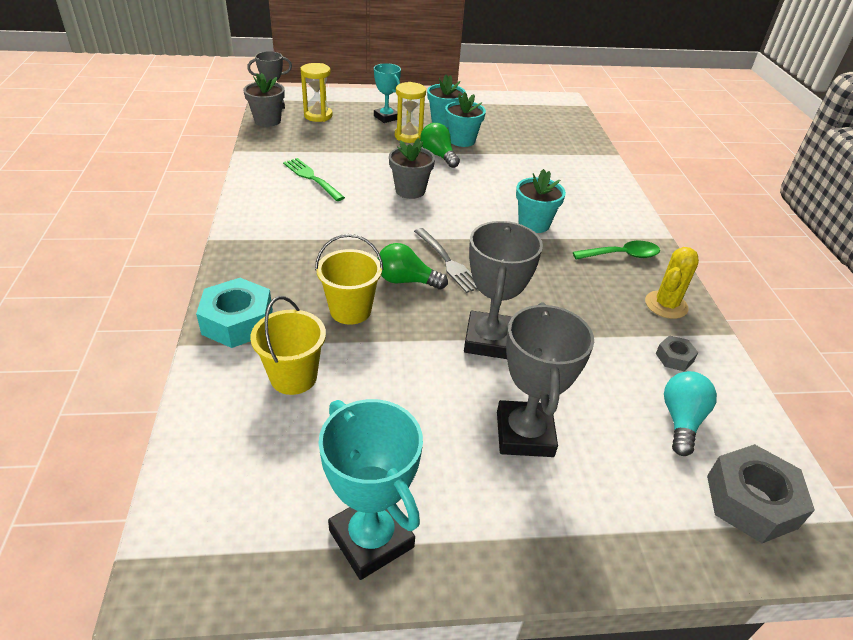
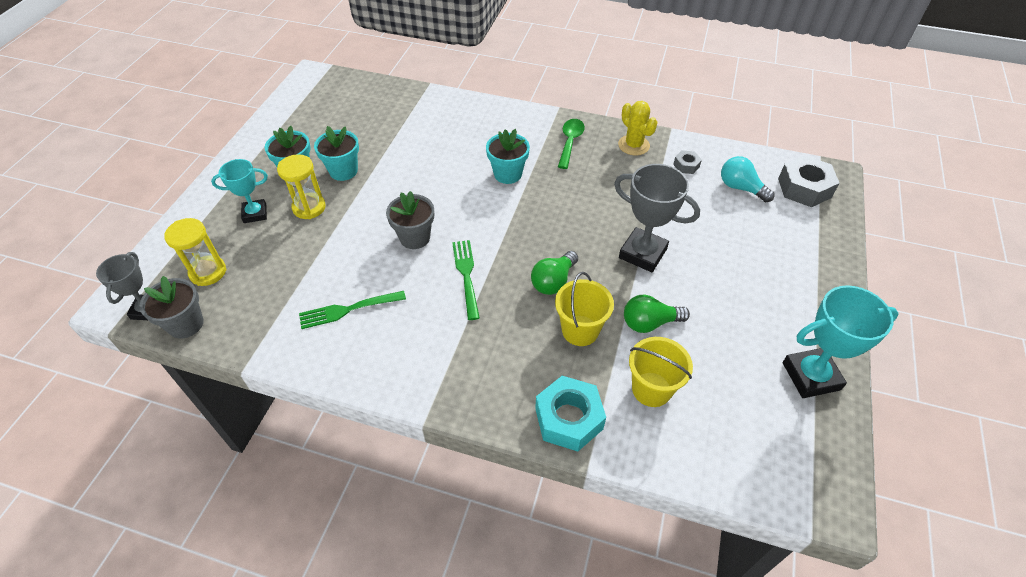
camera: 65 degrees left, 10 degrees up
(382, 227) = (466, 276): none -> green fork
(438, 155) = (362, 197): green light bulb -> green light bulb (649, 323)
(447, 261) = (537, 246): grey fork -> none
(524, 434) = (737, 267): grey trophy -> none

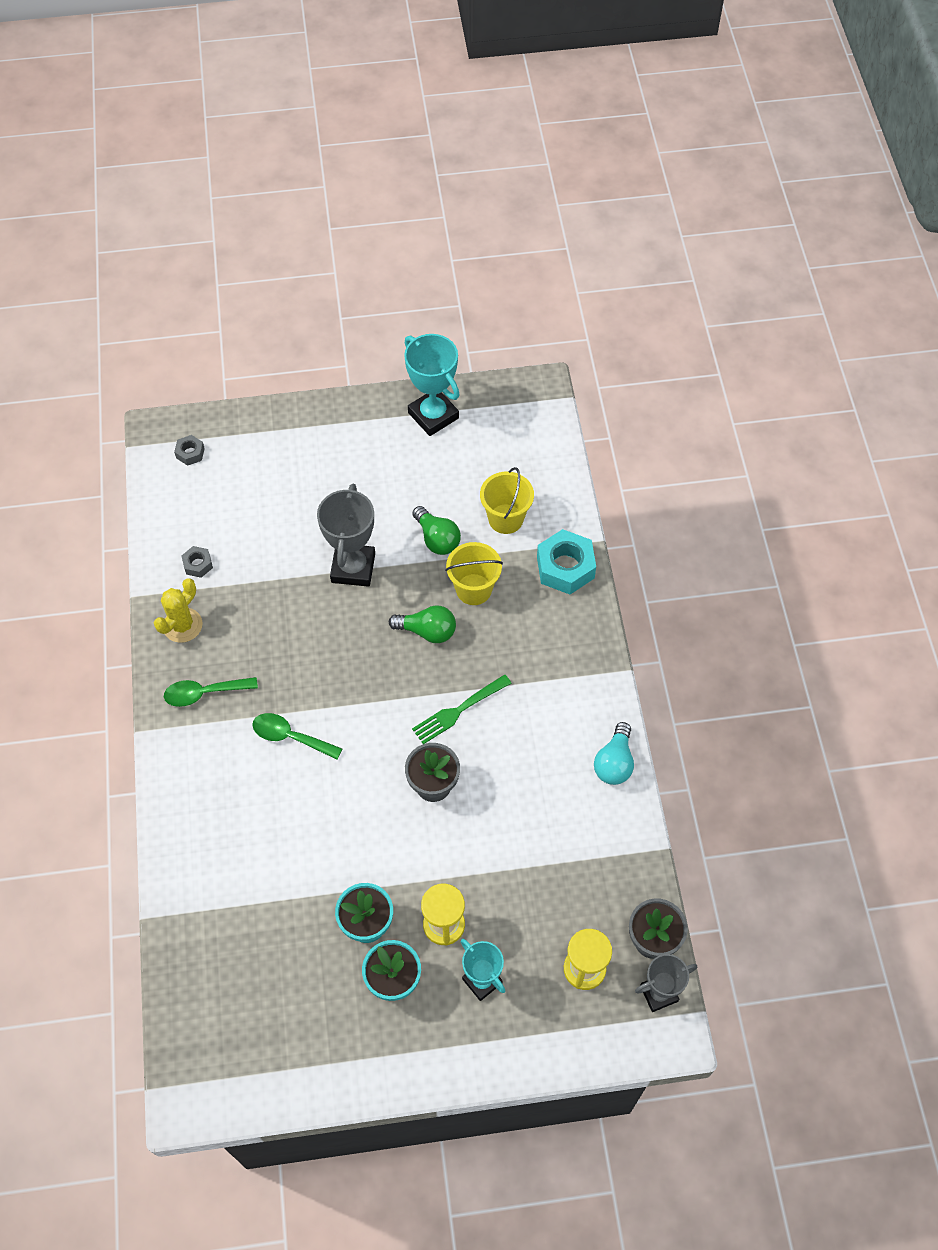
camera: 115 degrees left, 10 degrees up
(349, 309) = (554, 795): green fork -> none
(508, 174) = (290, 737): turquoise flower pot -> green spoon
(741, 188) = (214, 507): turquoise light bulb -> turquoise light bulb (614, 762)
(804, 188) = (190, 453): grey nut -> grey nut, size x0.50

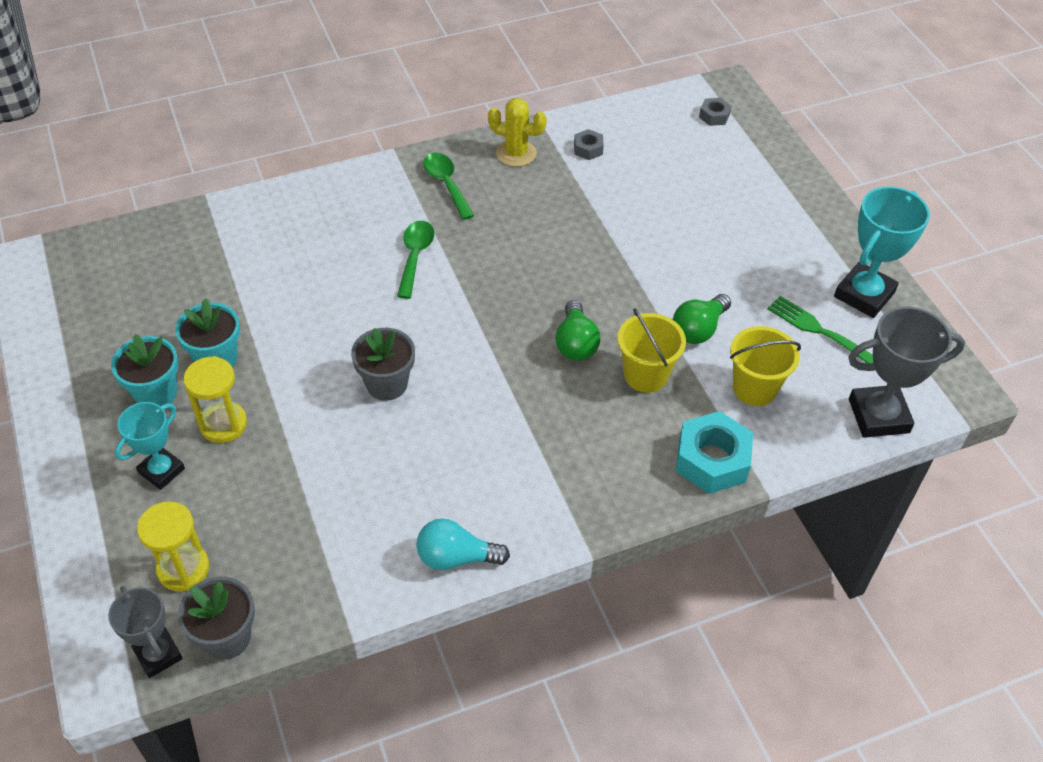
camera: 75 degrees right, 10 degrees down
(353, 568) = (631, 265): grey trophy -> grey trophy (878, 416)
(459, 710) = (485, 390): green fork -> green fork (820, 331)

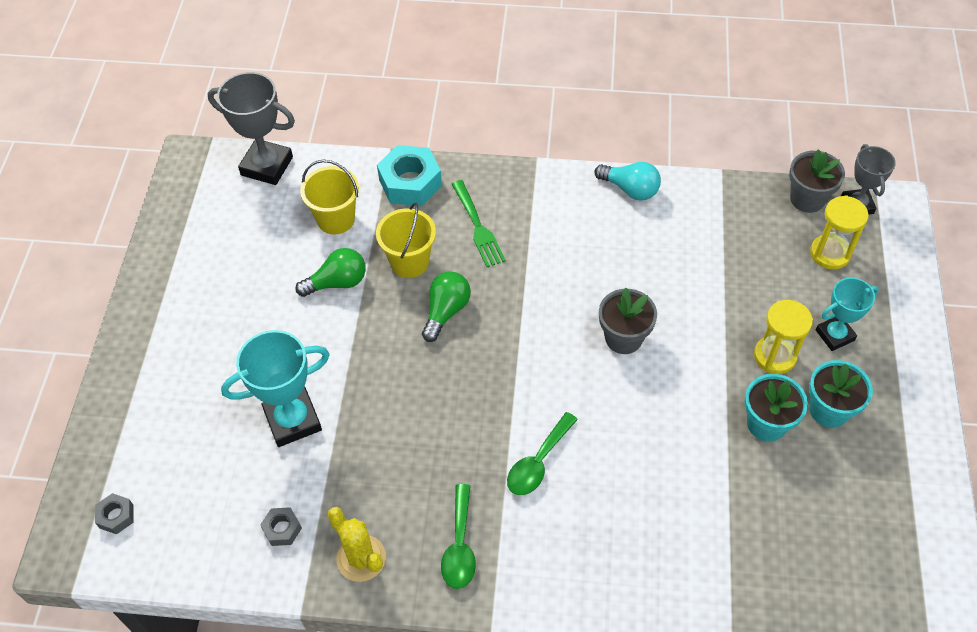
camera: 150 degrees left, 5 degrees up
(820, 331) = (244, 242): green fork -> green fork (477, 226)
(864, 294) = (180, 257): turquoise trophy -> turquoise trophy (293, 420)

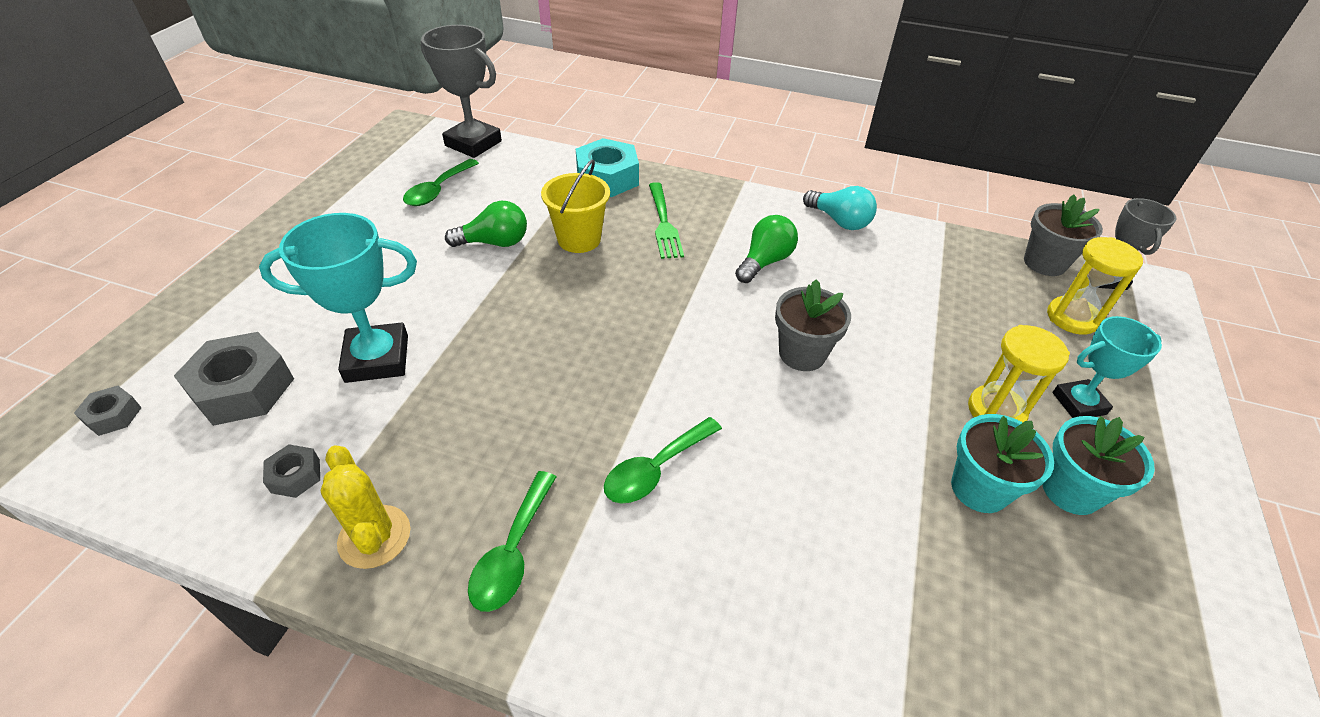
camera: 10 degrees right, 10 degrees down
(202, 470) = (243, 388): none -> grey nut
(260, 233) = (438, 190): none -> green spoon
(336, 219) = (519, 192): yellow bucket -> none
(446, 311) = (600, 289): green light bulb -> green light bulb (765, 262)

